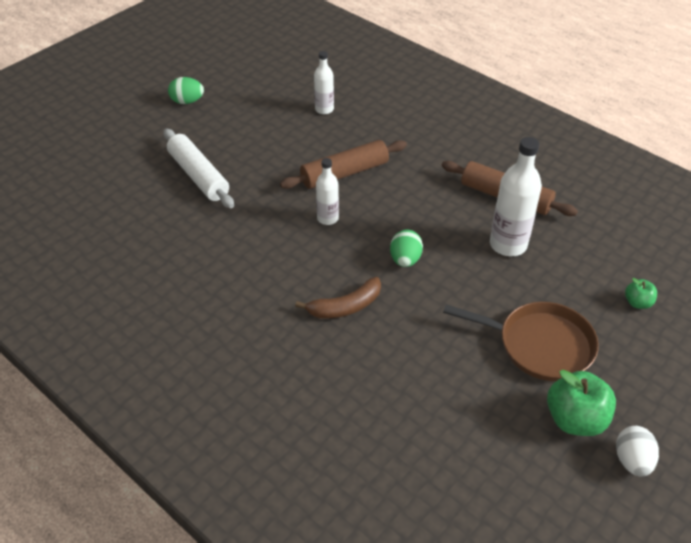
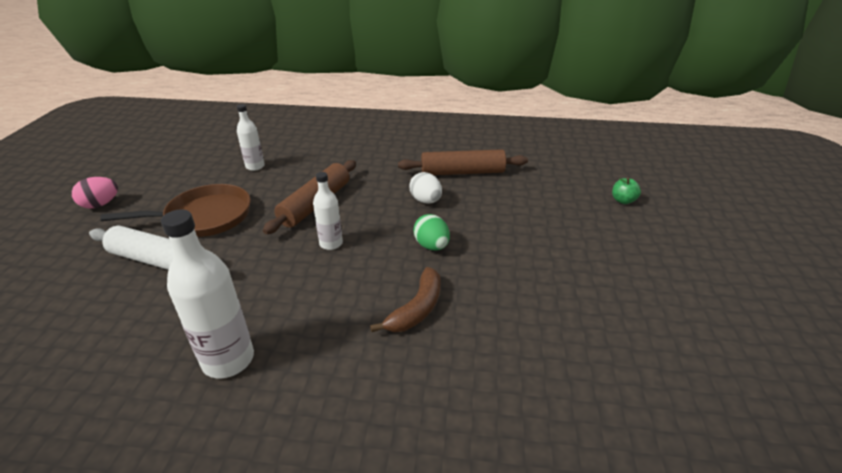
camera: 35 degrees left, 10 degrees down
(187, 101) = (100, 204): green egg -> pink egg
(508, 245) = (498, 201): white bottle -> white bottle (228, 359)
(540, 345) = (600, 259): brown pan -> brown pan (204, 217)
(575, 419) = (687, 300): green apple -> none
(632, 461) = (757, 309): white egg -> white egg (426, 201)

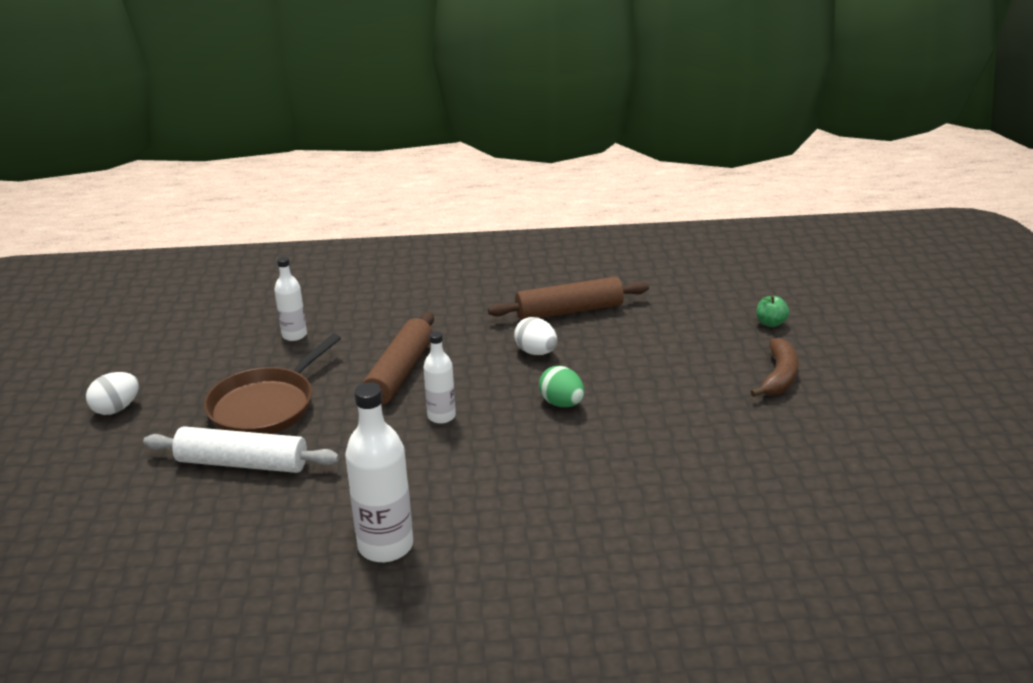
camera: 10 degrees left, 5 degrees down
(100, 204) = (116, 409): pink egg -> white egg
(204, 217) = (266, 406): brown pan -> brown pan turned 150 degrees clockwise
(417, 309) = (568, 470): brown banana -> brown banana (779, 377)

